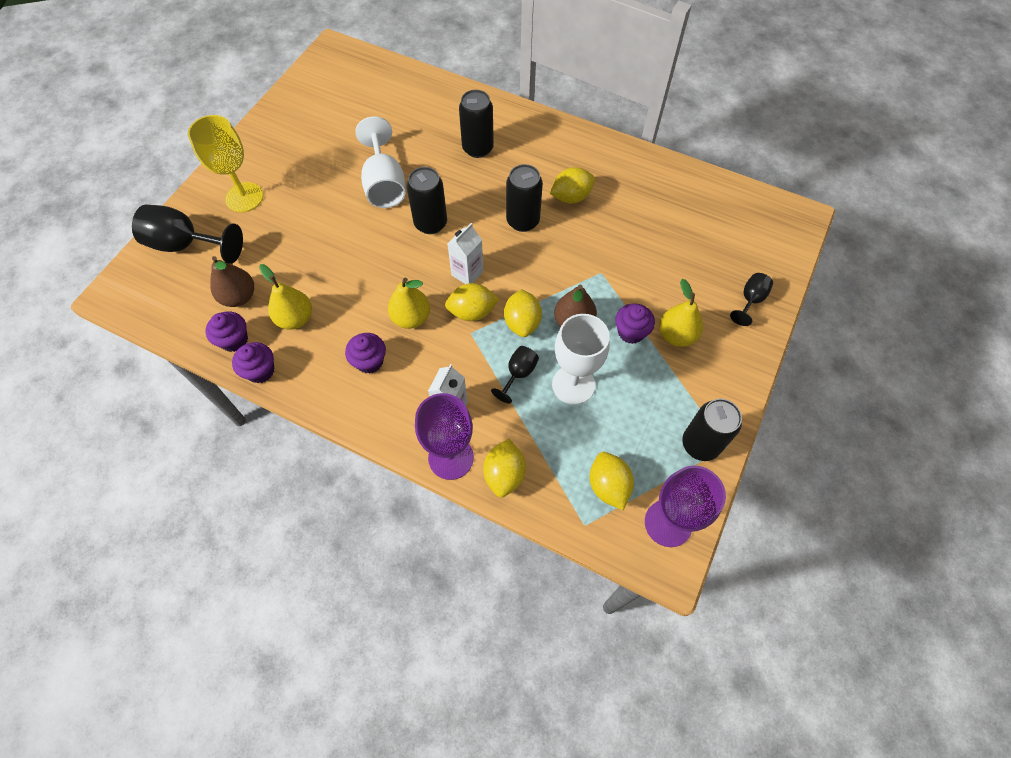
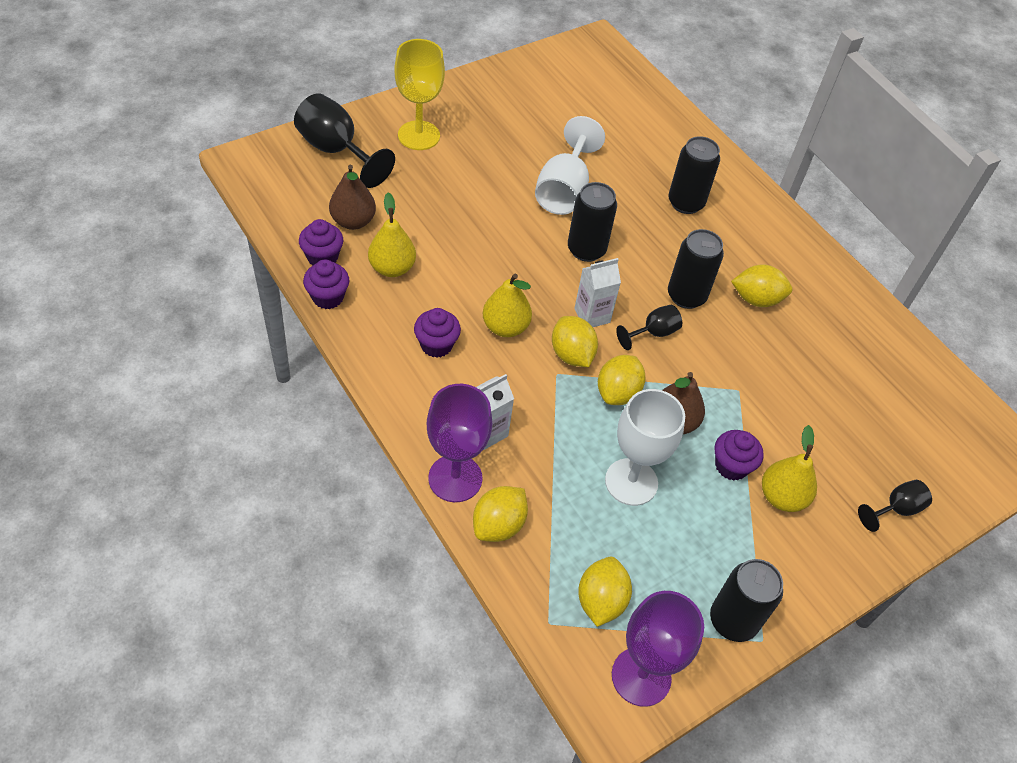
camera: 25 degrees right, 10 degrees down
(472, 312) = (571, 355): yellow lemon -> yellow lemon turned 45 degrees clockwise
(518, 374) = (579, 439): black goblet -> black goblet (653, 333)

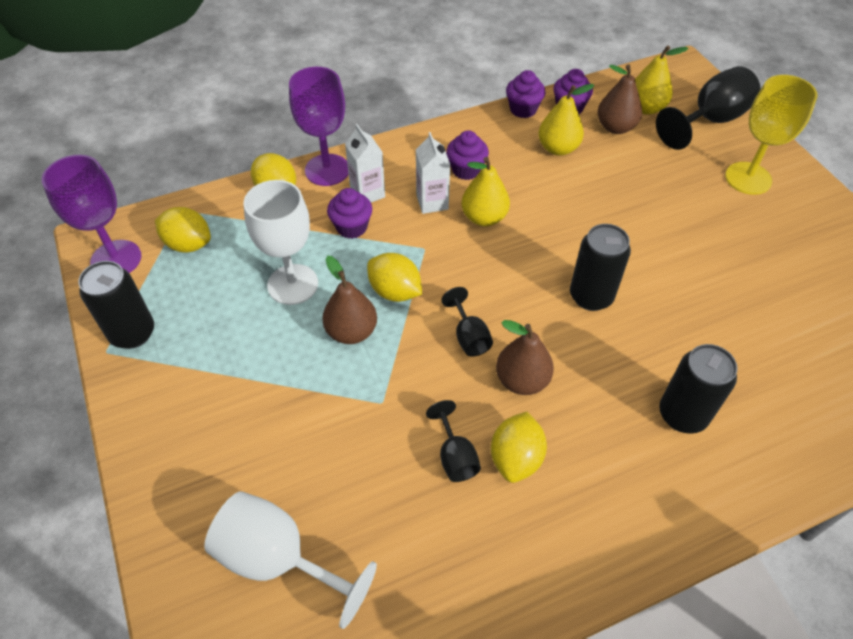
camera: 105 degrees right, 0 degrees up
(564, 190) = (684, 290): white goblet -> white goblet (279, 559)
(571, 355) = (446, 262): yellow lemon -> none
(592, 316) = (495, 286): white carton -> white carton (432, 202)
(686, 296) = (522, 380): black can -> brown pear
(731, 466) = (288, 371): purple cupcake -> purple cupcake (351, 227)
(782, 497) = (240, 409): yellow pear -> yellow pear (645, 108)
(896, 509) = (190, 526): black goblet -> black goblet (455, 456)

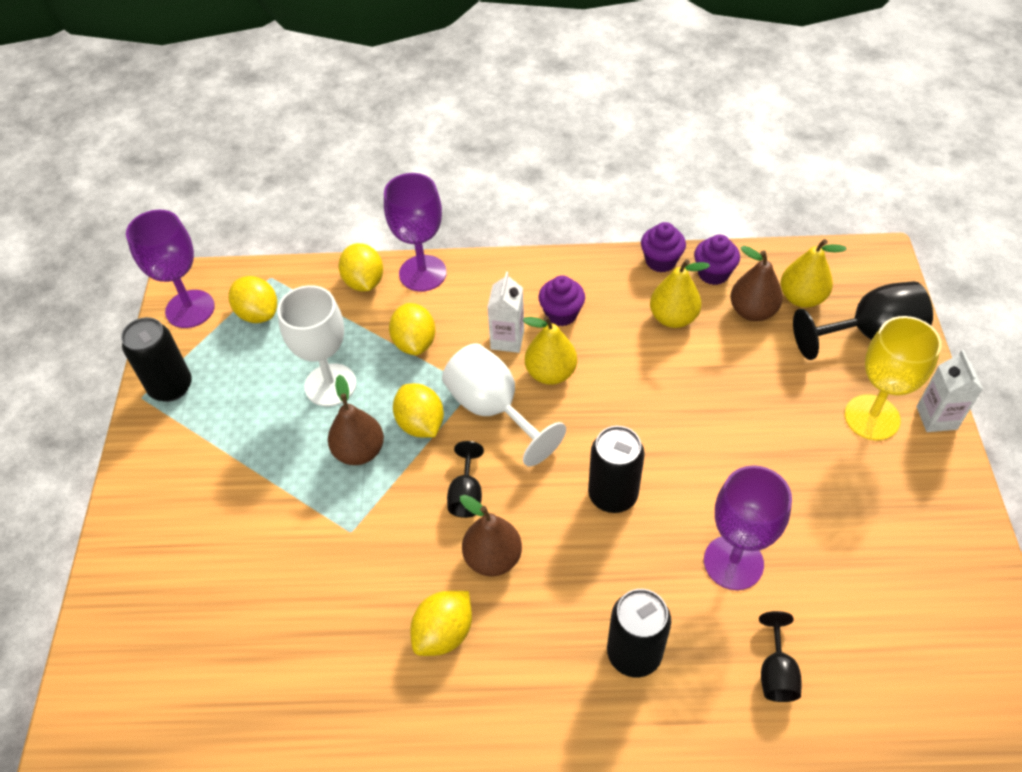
camera: 25 degrees right, 0 degrees up
(279, 559) = (190, 643): white goblet -> white goblet (493, 409)
(351, 227) = (414, 343): purple cupcake -> yellow lemon
(367, 193) = (449, 310): white carton -> white carton (936, 418)
(455, 456) = (389, 609): black goblet -> black goblet (776, 673)
(715, 316) = (733, 562): none -> purple goblet

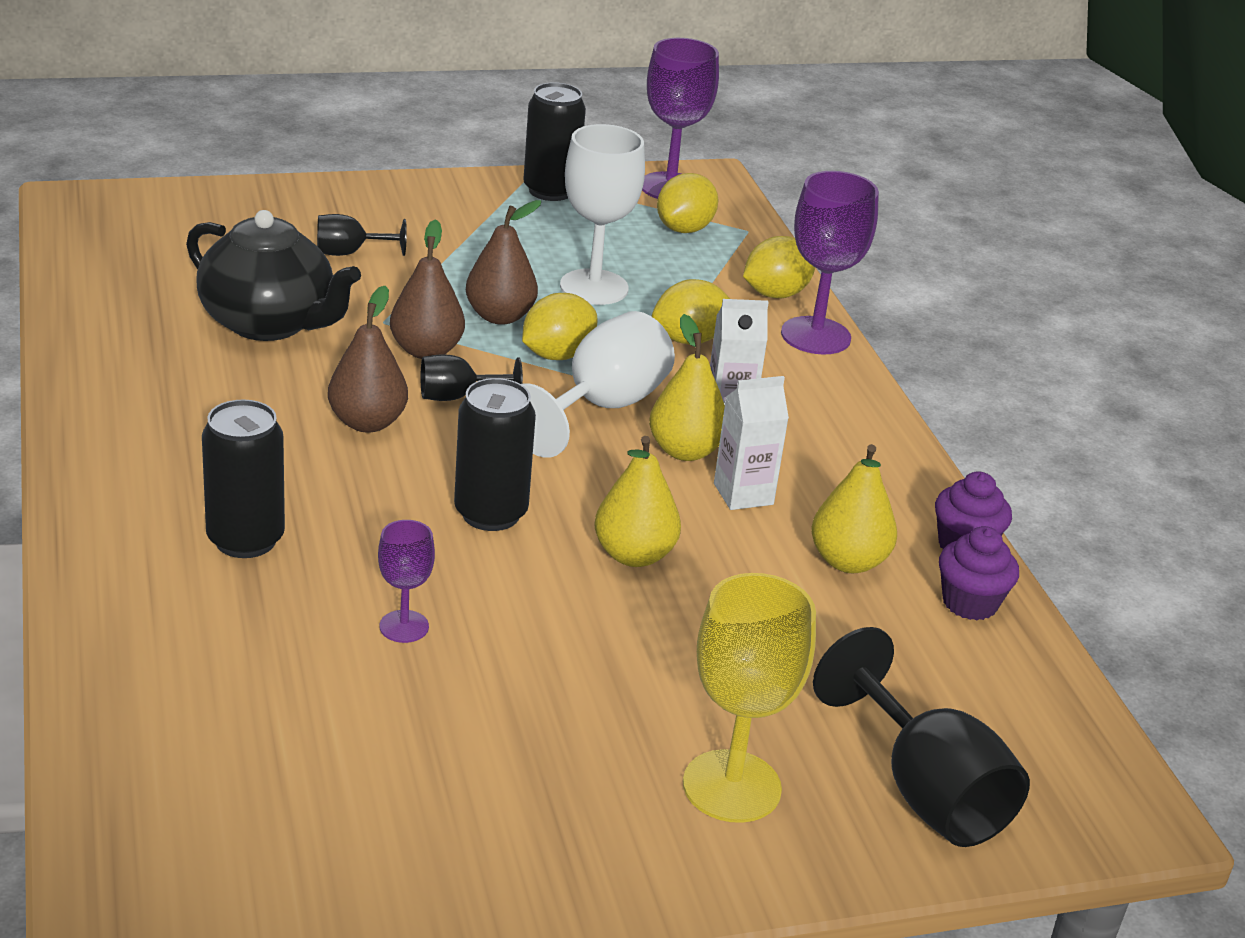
camera: 70 degrees right, 20 degrees down
(336, 615) = (269, 323): none -> black teapot
(444, 633) = (256, 395): yellow lemon -> none
(561, 314) = (800, 454): purple cupcake -> none
(733, 562) = (404, 626): purple goblet -> purple goblet, size x0.54
(752, 311) = (907, 647): brown pear -> brown pear (426, 351)
(776, 673) = (230, 667): black goblet -> black goblet (349, 253)
(801, 298) = (970, 706): yellow pear -> yellow pear (634, 555)
(936, 418) = (763, 873): white carton -> white carton (743, 494)

